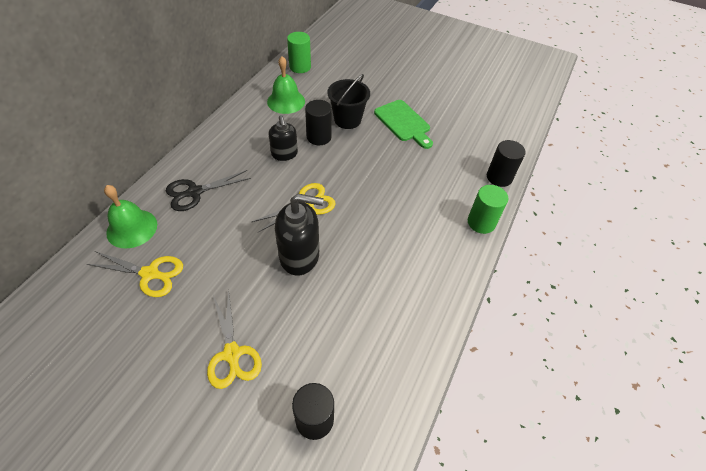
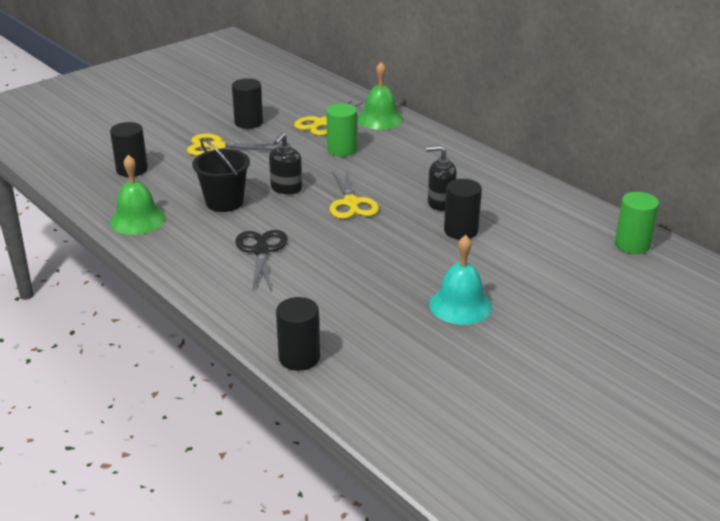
camera: 115 degrees right, 20 degrees down
(160, 347) = (248, 122): none -> black cylinder
(194, 192) = (408, 148): black scissors -> black scissors (261, 250)
(286, 101) = (547, 220): green bell -> green bell (137, 220)
(300, 256) = (286, 188): black soap dispenser -> black soap dispenser, size x0.64
(347, 120) = (487, 259): black bucket -> black bucket (224, 202)
(403, 123) = (460, 305): green cutting board -> turquoise bell
(481, 222) = (237, 312): green cylinder -> green cylinder (342, 150)

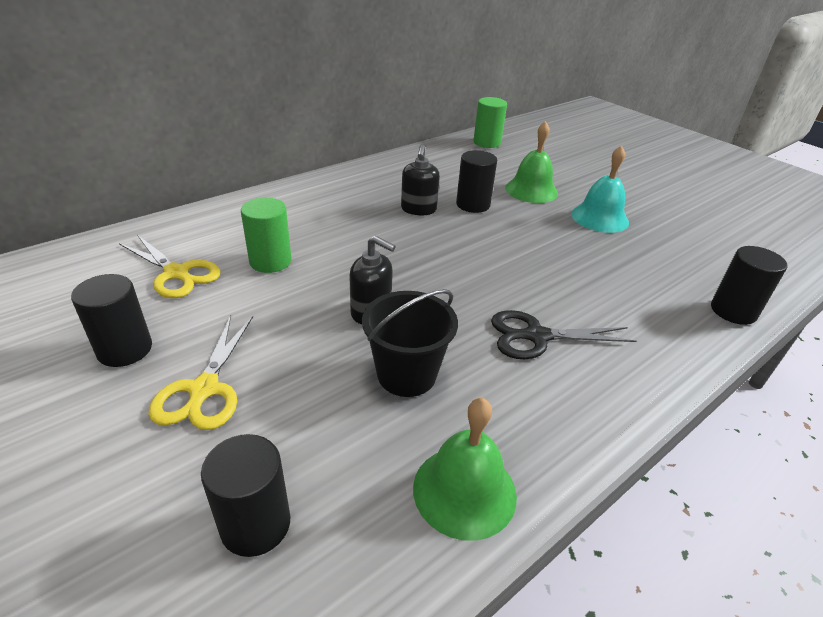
camera: 90 degrees left, 5 degrees up
(351, 203) = (416, 262): yellow scissors -> none
(380, 119) = (193, 228): green bell -> green bell (531, 190)

